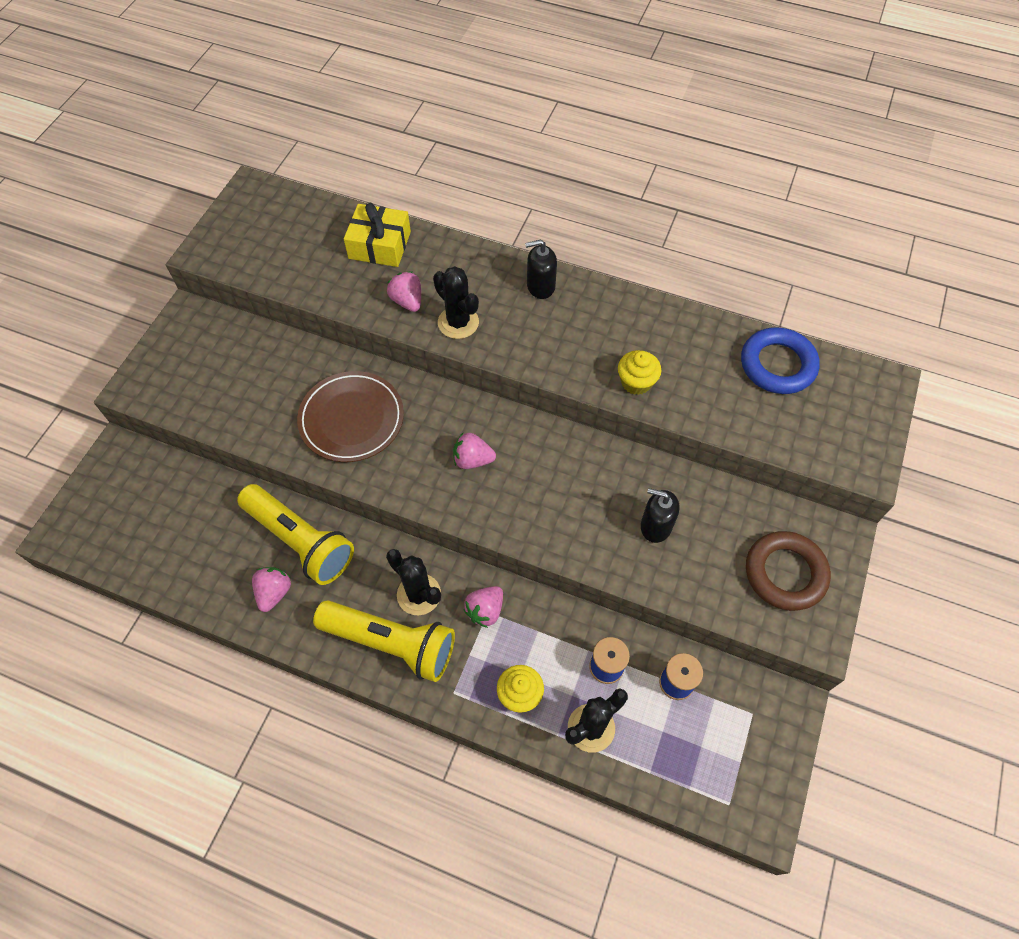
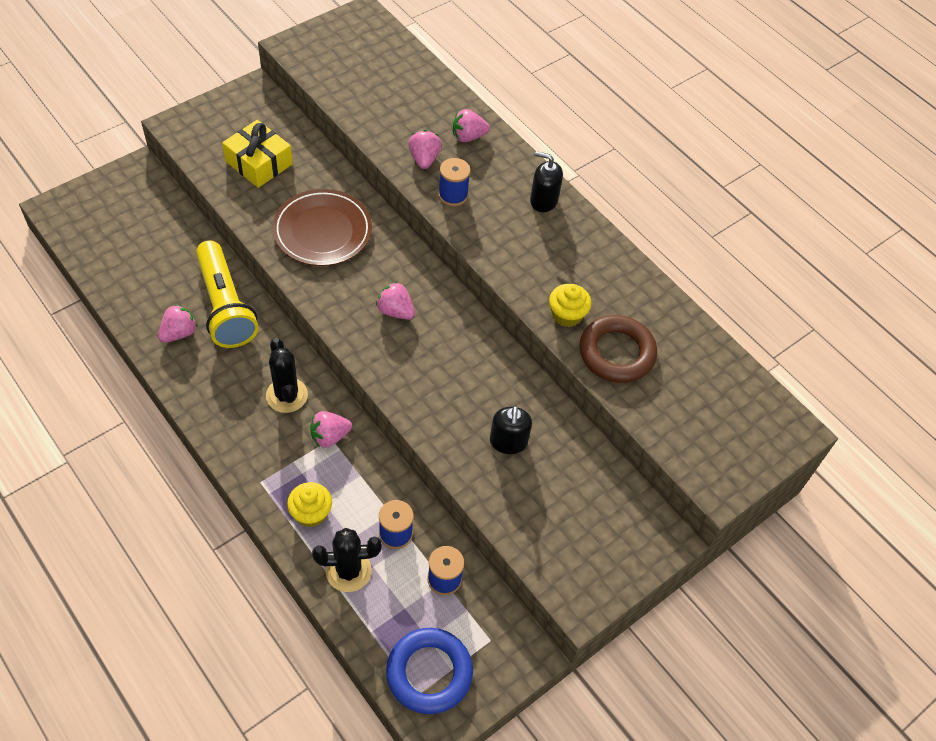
camera: 25 degrees right, 5 degrees down
(379, 245) = (434, 105): yellow gift -> yellow gift (259, 163)
(391, 643) = (239, 419): yellow flashlight -> none
(432, 260) = (468, 136): none -> pink strawberry
(458, 322) = (453, 195): black cactus -> blue spool
(655, 526) = (508, 442): black soap dispenser -> black soap dispenser turned 135 degrees counterclockwise
(777, 365) = (704, 365): blue ring -> blue ring (429, 673)
(785, 573) = (592, 539): brown ring -> brown ring (616, 353)

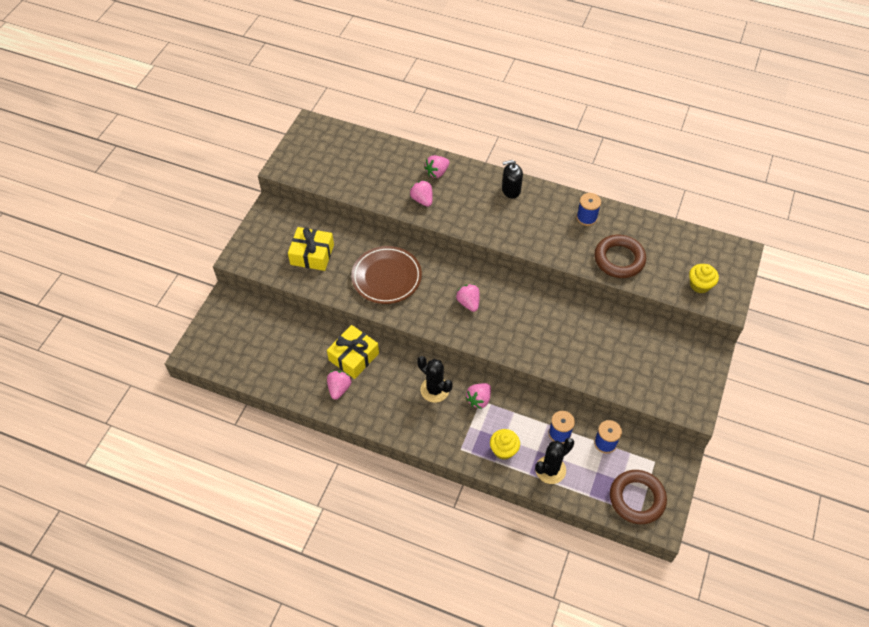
camera: 25 degrees left, 0 degrees up
(225, 306) = (353, 357): yellow flashlight -> yellow gift
(395, 311) = (468, 303): pink strawberry -> pink strawberry turned 60 degrees clockwise
(429, 673) = (637, 499): blue ring -> brown ring
(453, 195) = (457, 214): blue spool -> blue spool (586, 218)
(508, 442) = (590, 344): black soap dispenser -> none
(567, 315) = (576, 252): yellow cupcake -> yellow cupcake (700, 285)

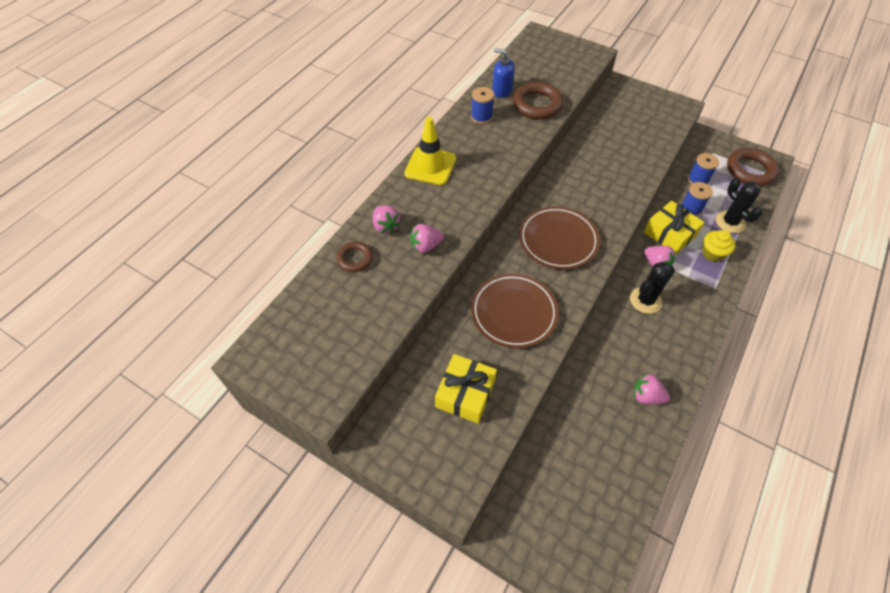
camera: 80 degrees left, 0 degrees up
(353, 357) = (601, 375): yellow gift -> yellow gift (669, 234)
(401, 160) = (355, 259): none -> brown ring
(468, 303) = (558, 240): pink strawberry -> brown plate
(511, 190) = (430, 166): black soap dispenser -> yellow traffic cone
(630, 229) = (501, 91): none -> blue soap dispenser
(700, 285) = (571, 63): yellow cupcake -> none

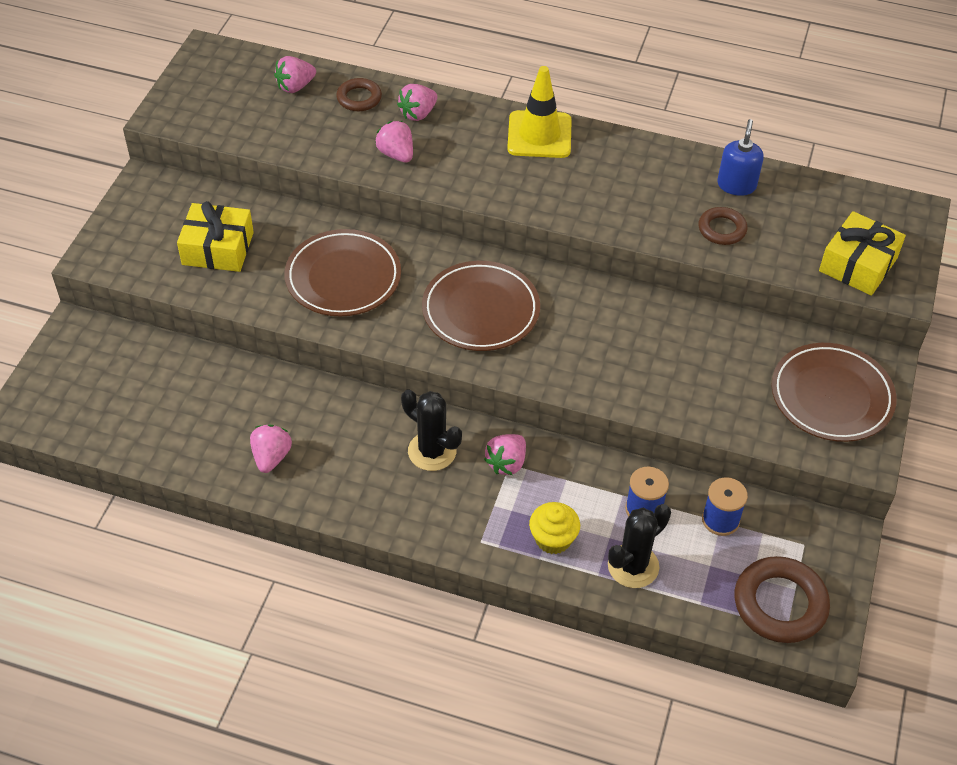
camera: 75 degrees right, 5 degrees down
(324, 299) = (295, 86): none -> pink strawberry
(481, 117) = (664, 171): blue spool -> none
(537, 105) = (722, 229): brown ring -> brown ring, size x0.58
(641, 107) = (831, 396): none -> brown plate
(669, 234) = (575, 480): yellow gift -> yellow gift (858, 264)

